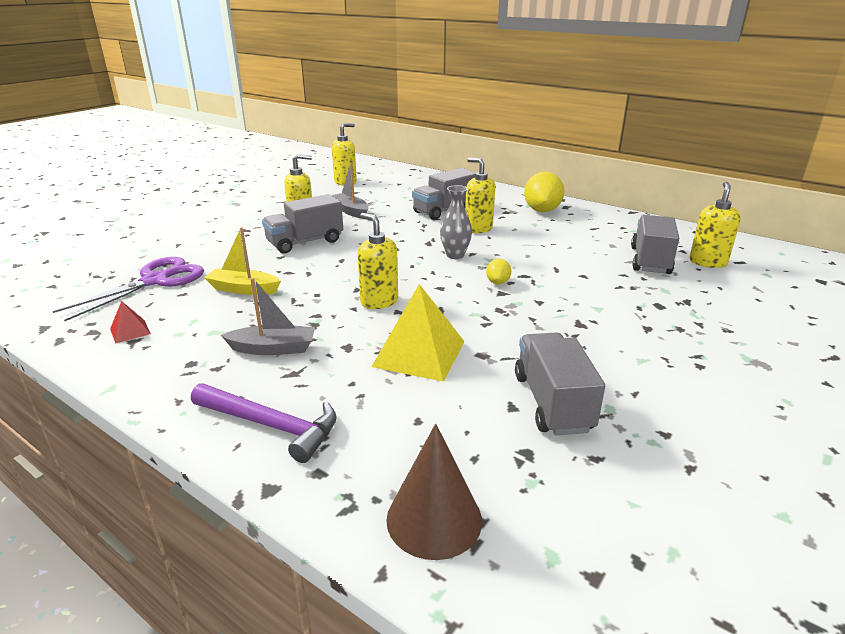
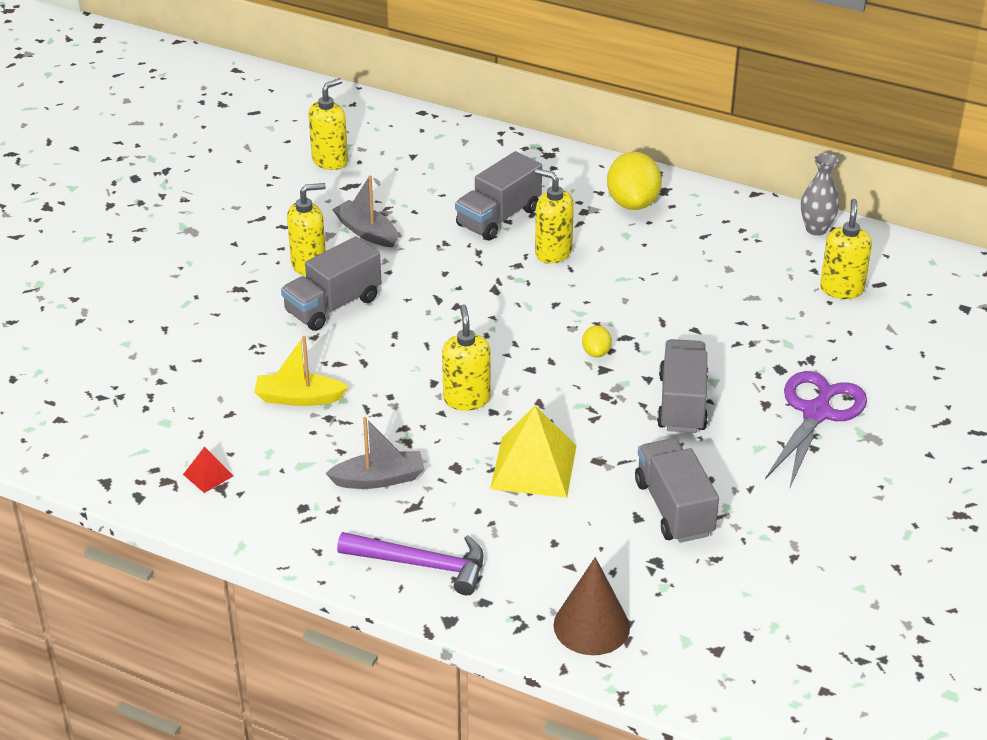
camera: 10 degrees left, 10 degrees up
(156, 281) = (182, 396): purple scissors -> purple scissors (816, 413)
(379, 301) = (466, 399): yellow soap dispenser -> yellow soap dispenser turned 45 degrees clockwise
(455, 255) = (535, 310): grey vase -> grey vase (816, 229)
(650, 261) = (774, 294): grey truck -> grey truck (682, 404)

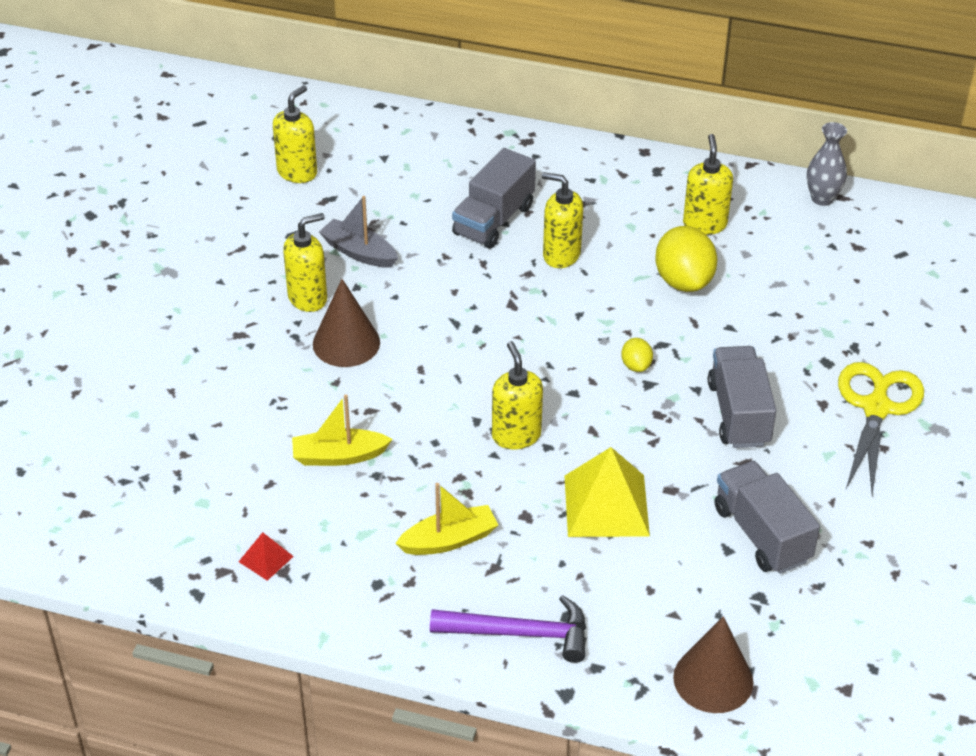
camera: 10 degrees left, 5 degrees up
(333, 305) = (346, 343): grey truck -> brown cone
(379, 479) = (449, 540): grey boat -> yellow boat
(633, 203) = (628, 188): yellow lemon -> yellow lemon (683, 281)
(816, 413) = (876, 407): purple scissors -> yellow scissors
(841, 289) = (865, 264): yellow soap dispenser -> yellow soap dispenser (704, 224)

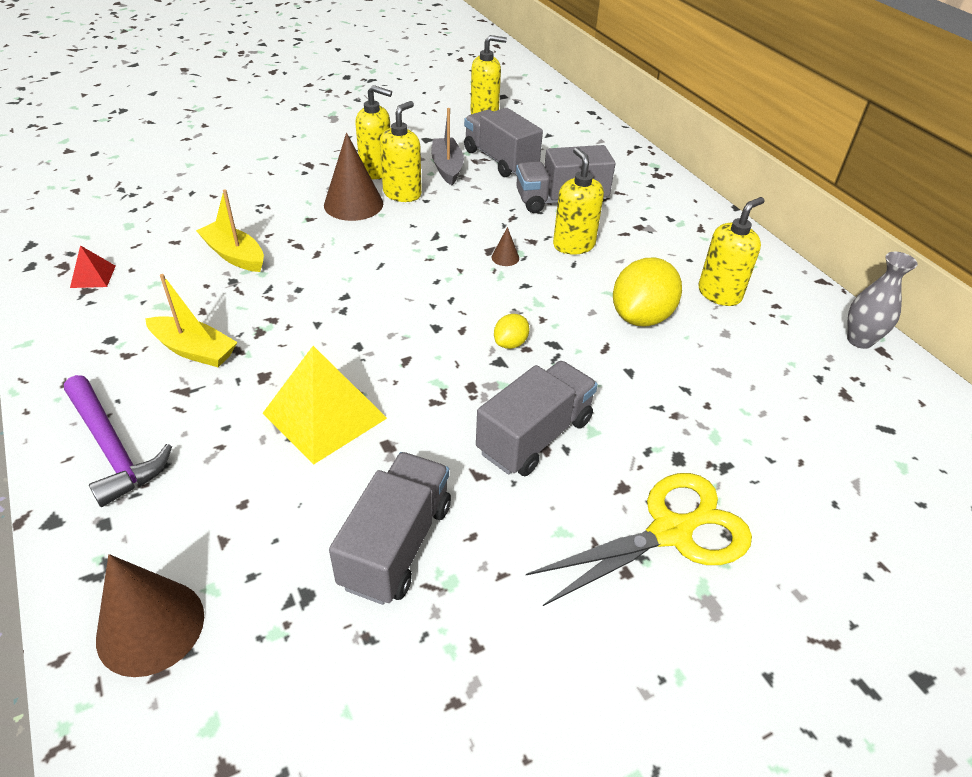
camera: 45 degrees right, 0 degrees up
(388, 213) = (500, 160): none -> grey truck
(516, 435) = (351, 323): yellow soap dispenser -> yellow soap dispenser (402, 193)
(532, 302) = (505, 257): none -> brown cone

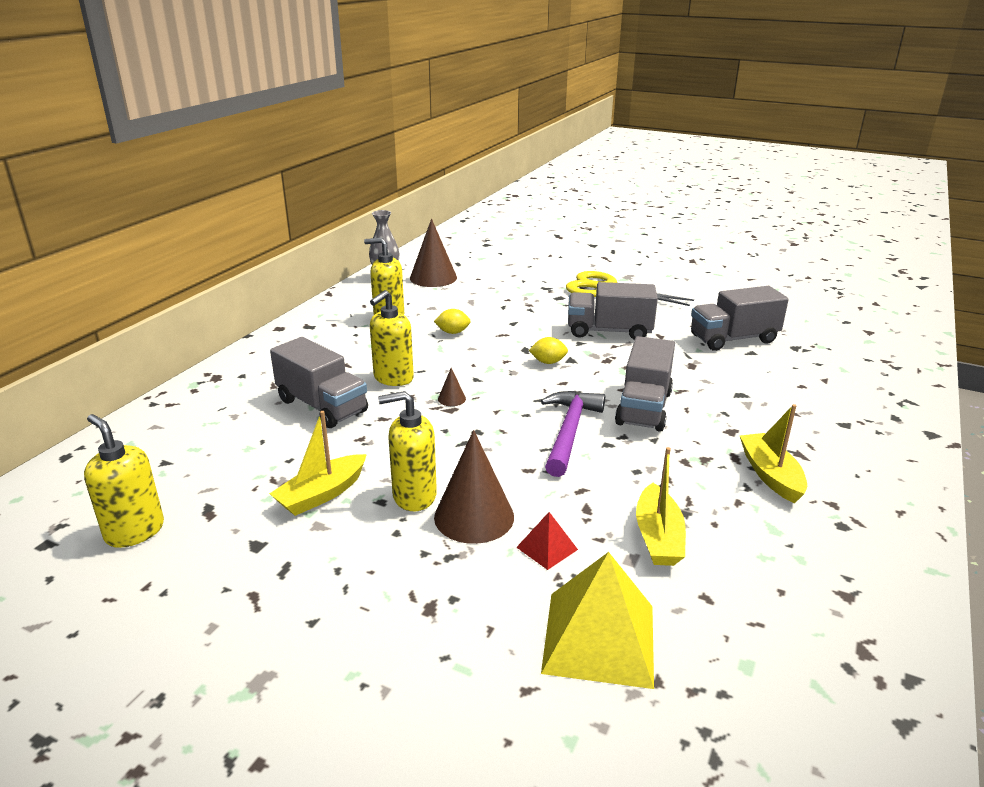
camera: 125 degrees left, 15 degrees down
(93, 276) = (831, 609): red pyramid -> red pyramid (547, 548)
(112, 448) = (874, 448): purple hammer -> purple hammer (569, 431)
(150, 627) = (883, 373): brown cone -> brown cone (433, 278)
(325, 415) = (712, 393): yellow pyramid -> yellow pyramid (599, 638)
(376, 171) = (384, 540): yellow soap dispenser -> none
(447, 168) = (322, 494): grey boat -> yellow boat
(500, 160) = (266, 468): grey truck -> grey truck (644, 408)
(641, 317) = (453, 332): yellow lemon -> yellow lemon, size x0.49

